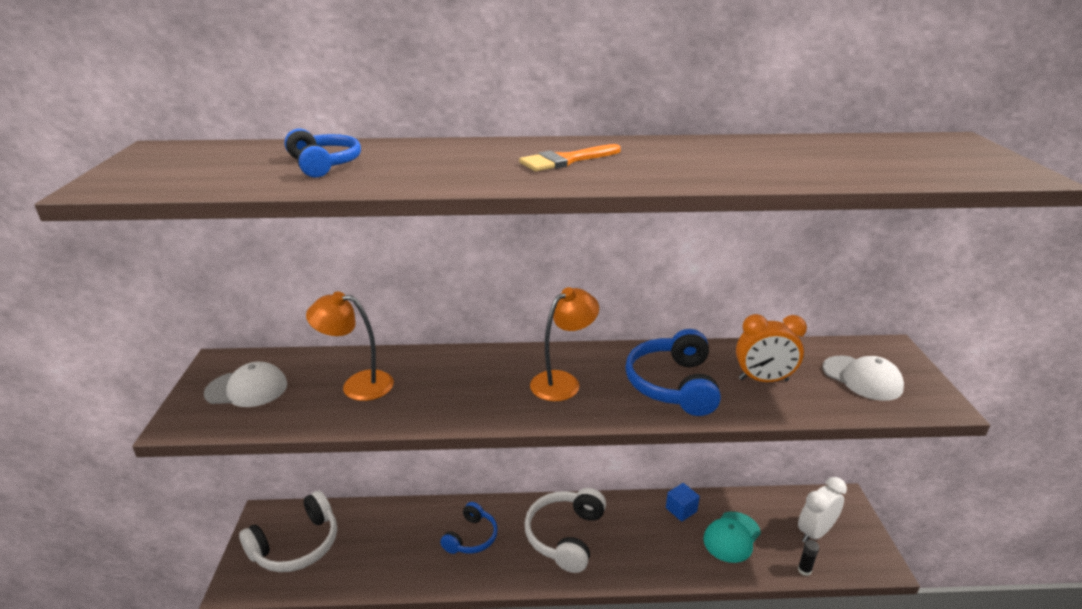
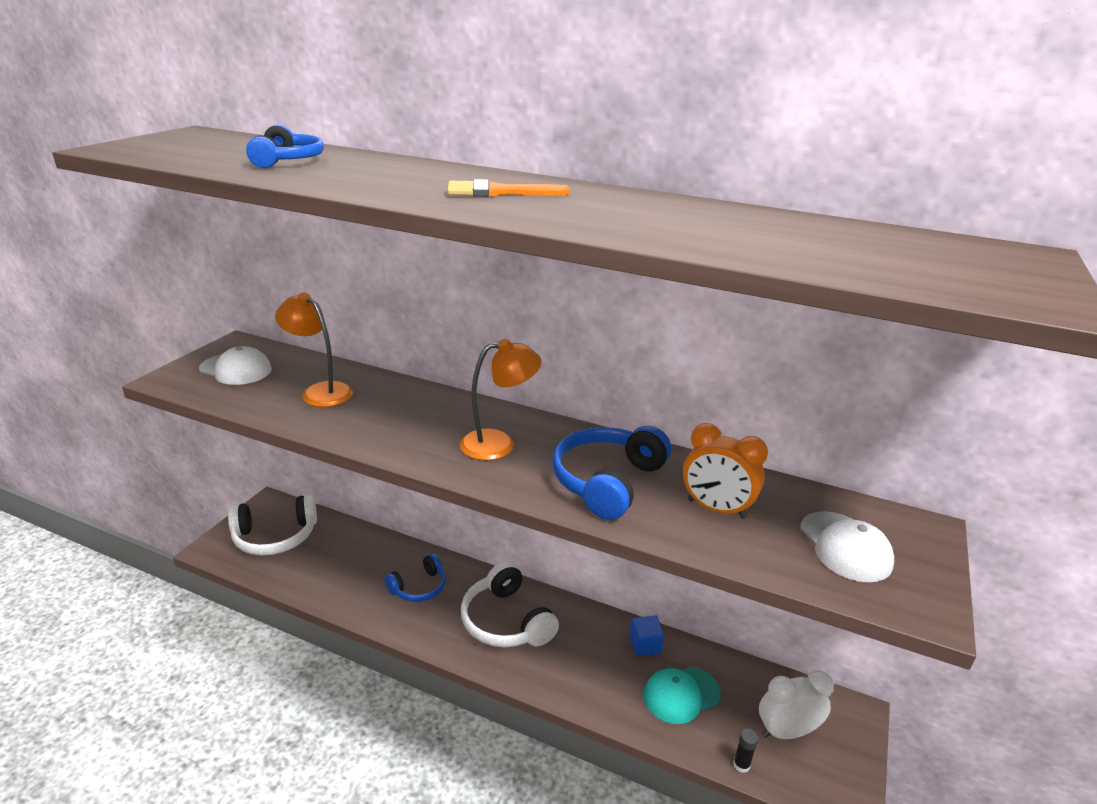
camera: 25 degrees right, 0 degrees up
(565, 536) = (506, 621): white headphones -> white headphones turned 75 degrees counterclockwise

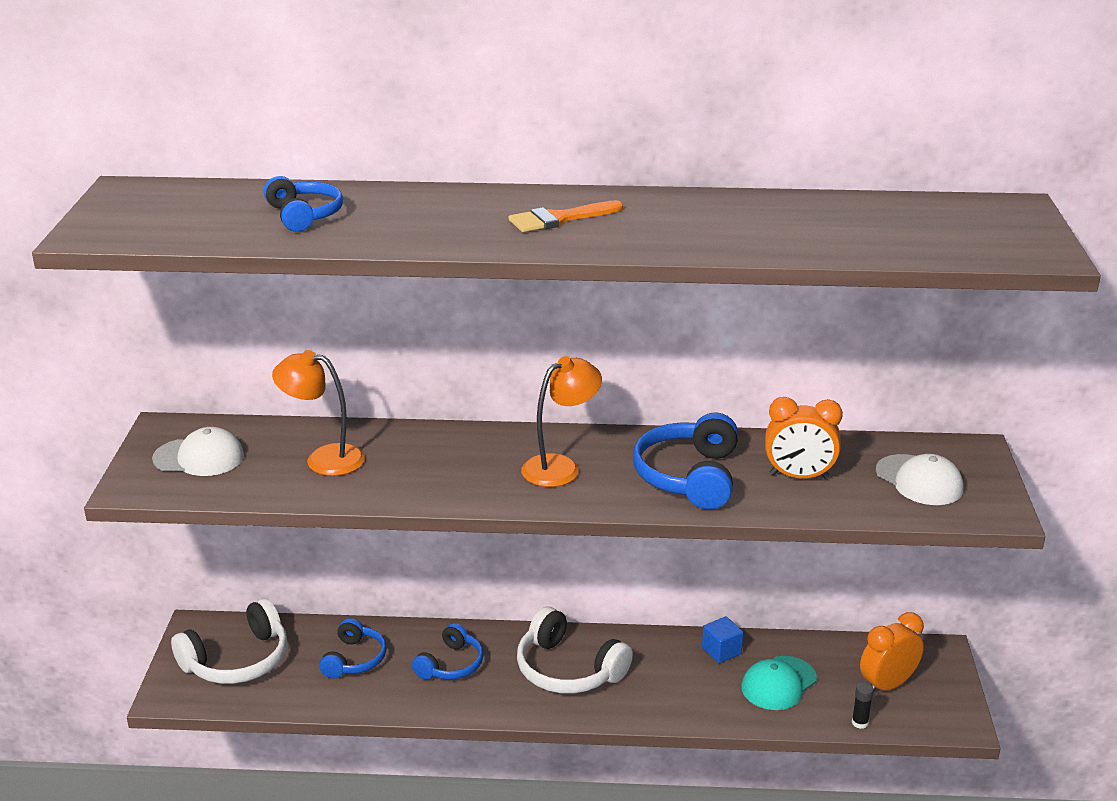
camera: 20 degrees left, 0 degrees up
(353, 560) = (354, 659): none -> blue headphones
(786, 732) = (887, 685): white clock -> orange clock

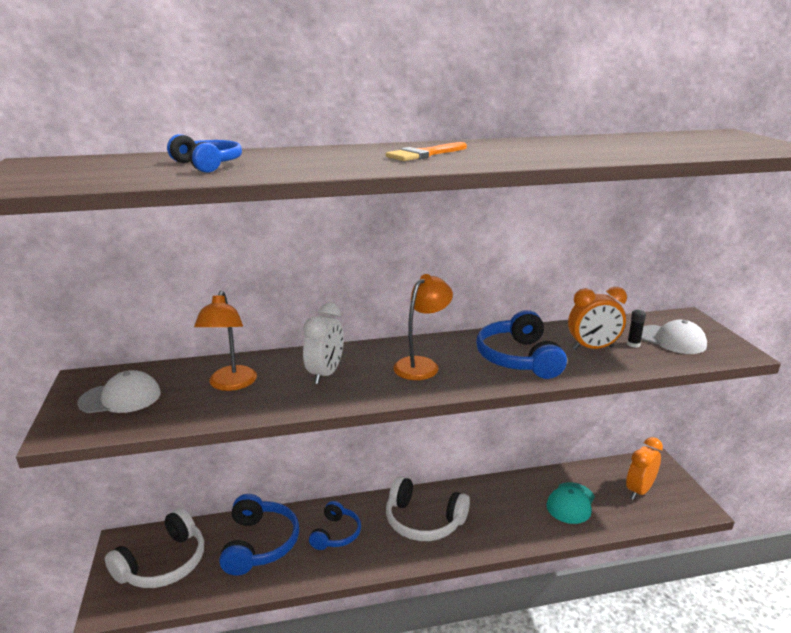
camera: 15 degrees left, 5 degrees down
(324, 459) = (231, 384): orange lamp -> orange lamp turned 90 degrees counterclockwise
(354, 659) = (260, 544): blue headphones -> blue headphones, size x1.57
(438, 462) = (325, 374): none -> white clock
(721, 651) = (521, 487): blue cube -> none
(860, 723) = (638, 521): black glue stick -> black glue stick (633, 344)

